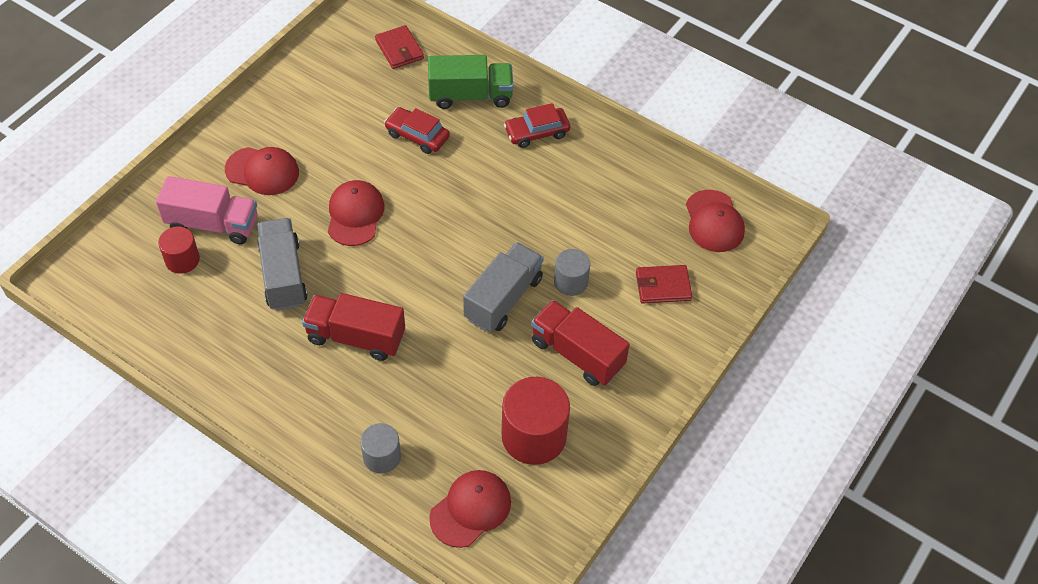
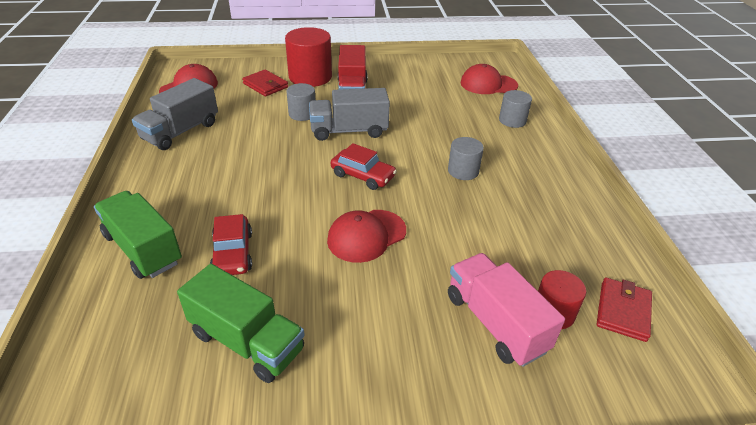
camera: 130 degrees left, 15 degrees down
(262, 171) = (395, 335): red cap -> none
(283, 275) = (473, 237): grey truck -> grey truck (181, 131)
(335, 107) = (247, 341): none -> green truck
(356, 337) = (463, 171): red truck -> grey cylinder
(399, 49) = (99, 349): red wallet -> red wallet (623, 311)
(534, 436) = (422, 84): red cylinder -> red cylinder (310, 77)
(537, 132) = (164, 187): red car -> red car (363, 175)

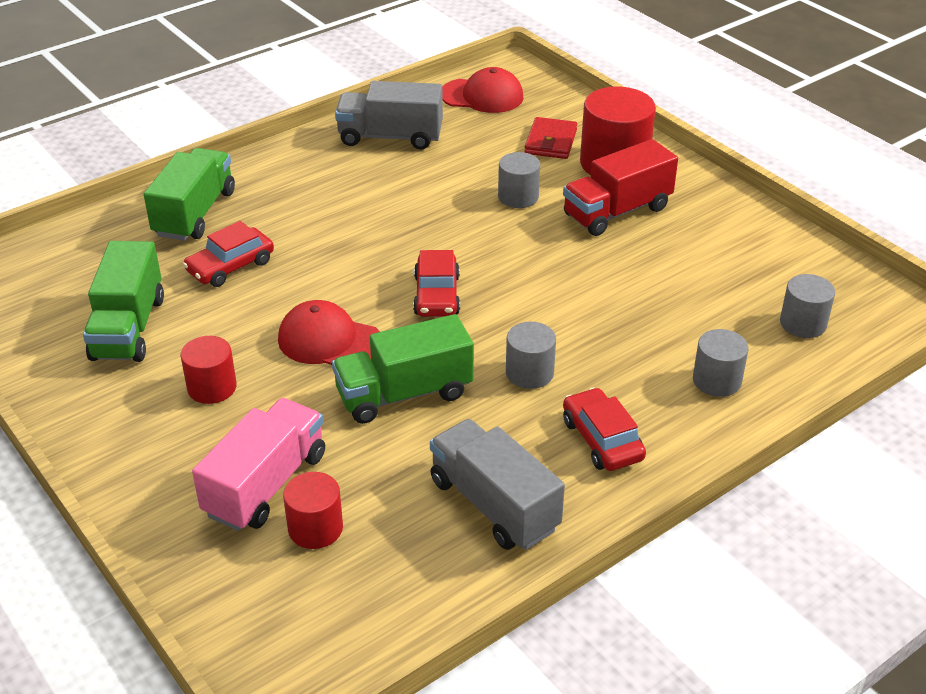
camera: 60 degrees right, 0 degrees up
(349, 131) = (520, 247): grey truck -> grey truck (494, 505)
(367, 314) = (212, 387): none -> red cylinder
(446, 223) = (404, 394): none -> green truck
(488, 84) = (803, 323): red cap -> grey cylinder
(535, 170) = (602, 440): none -> red car
(623, 311) = (363, 591): red wallet -> none

